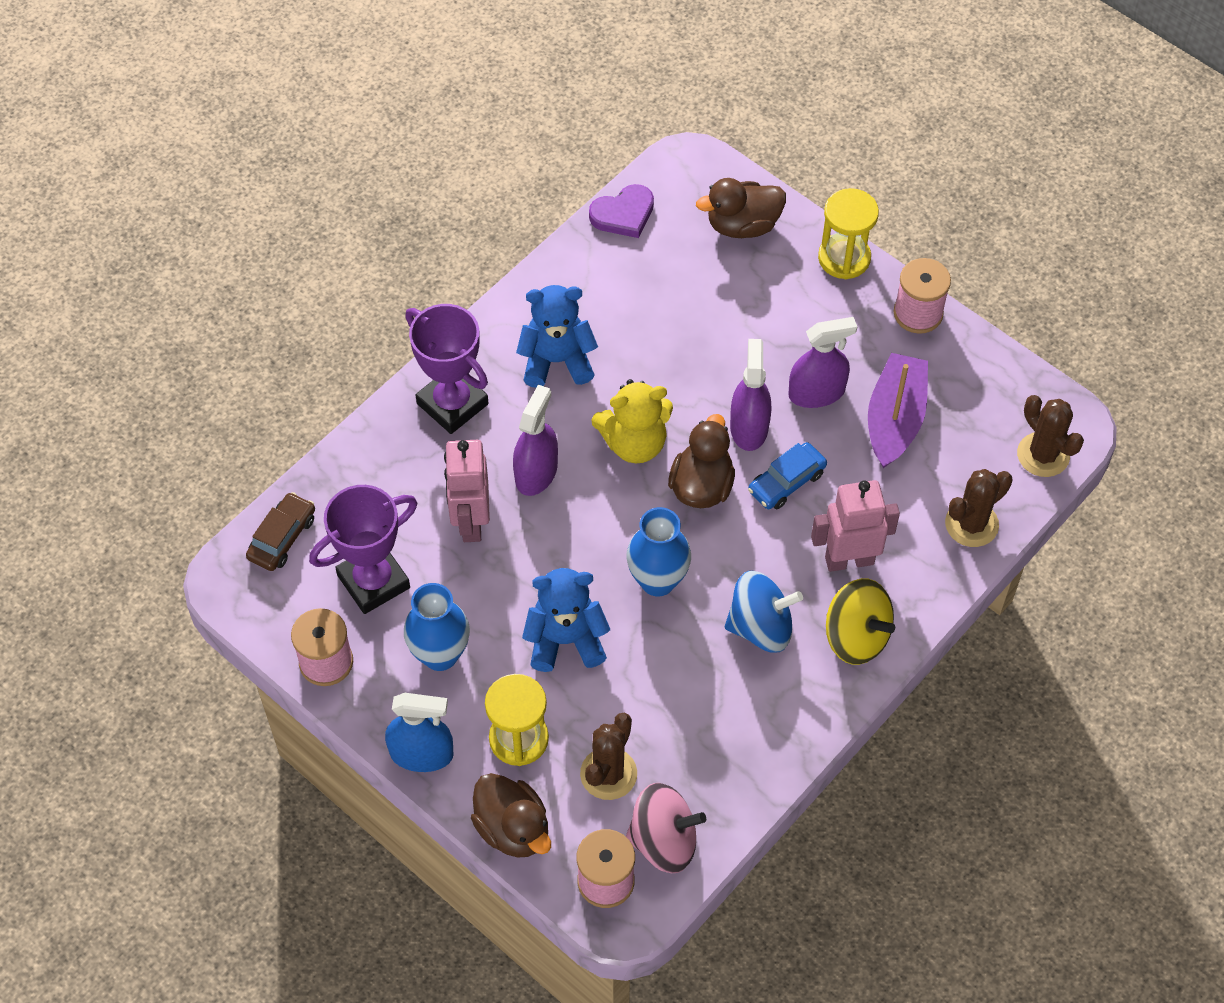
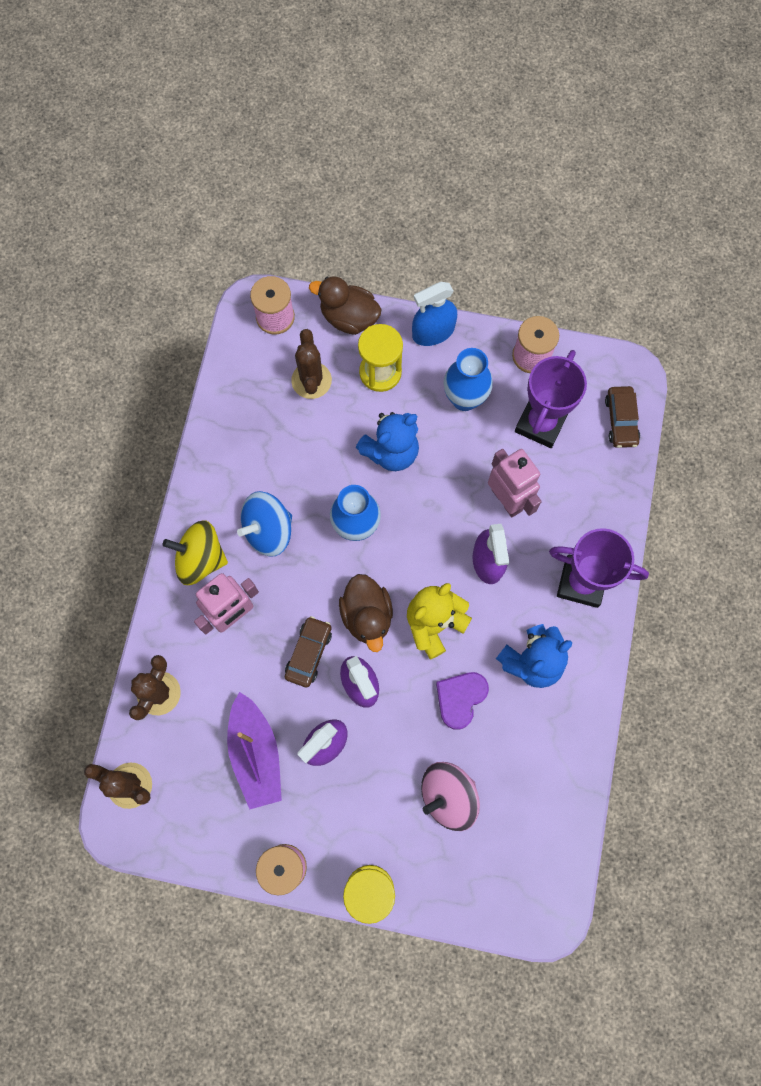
camera: 150 degrees right, 15 degrees up
(623, 214) = (567, 829): purple heart -> purple heart (460, 698)
(664, 841) = (254, 358): pink spinning top -> pink spinning top (448, 796)
(742, 225) = (468, 875): brown duck -> none
(786, 482) = (309, 653): blue car -> brown car

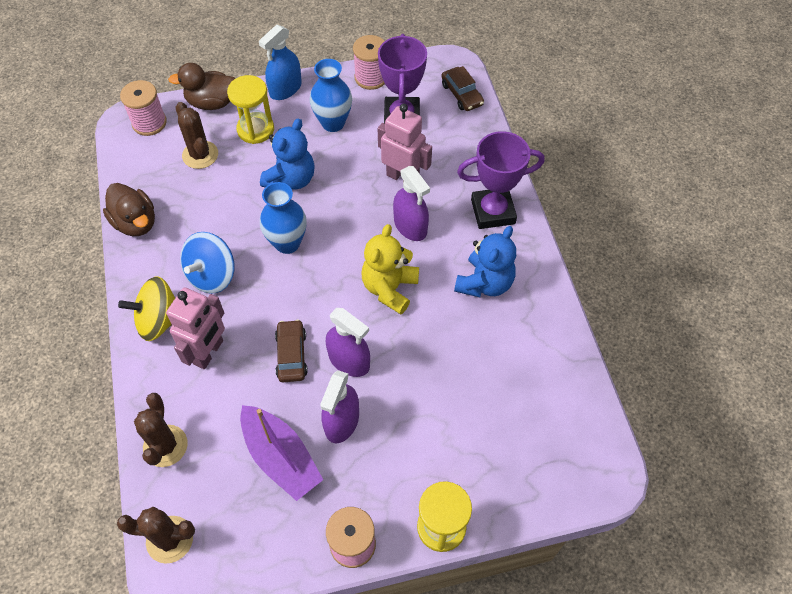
camera: 25 degrees left, 15 degrees down
(367, 616) = (329, 305): brown duck -> brown duck (136, 223)
(448, 796) = (470, 416): pink spinning top -> none
(460, 698) = (441, 335): purple heart -> none

